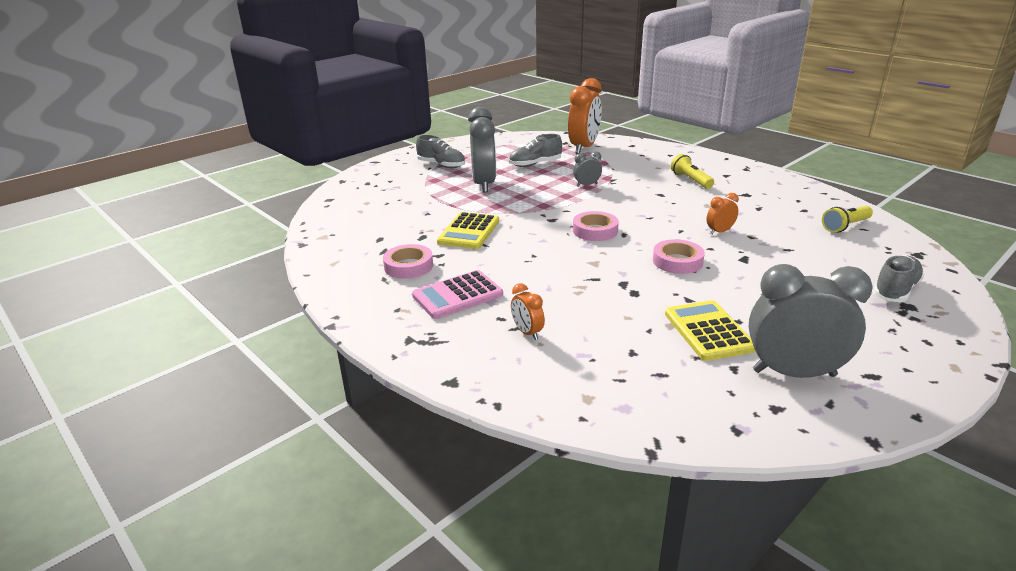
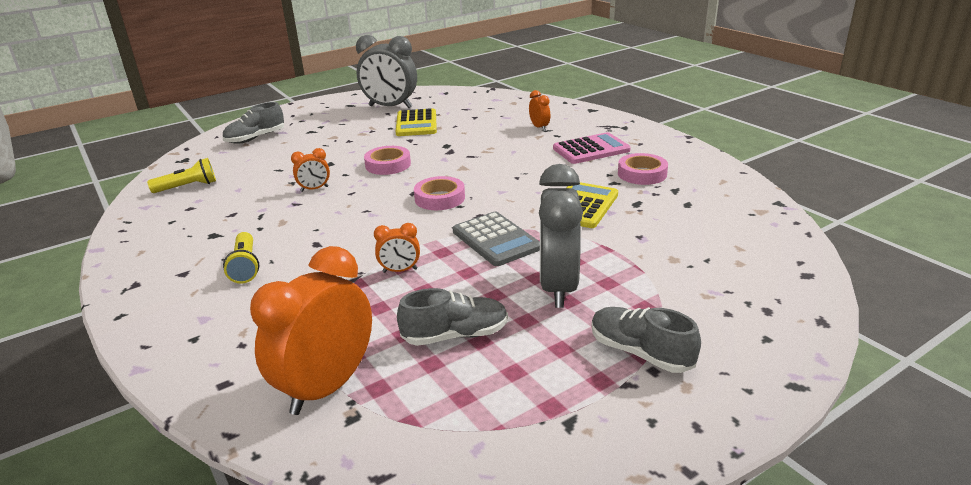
camera: 170 degrees left, 0 degrees up
(531, 204) = (496, 240): none -> grey calculator
(587, 185) = (400, 270): grey clock -> orange clock

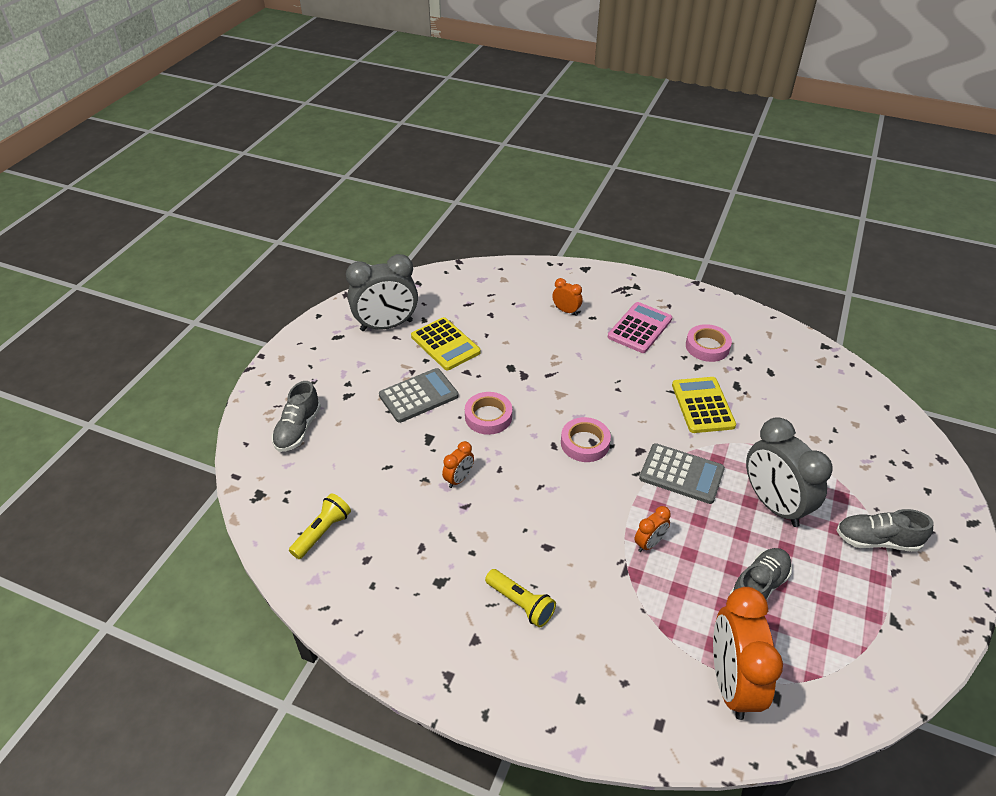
camera: 35 degrees left, 15 degrees up
(356, 143) = (418, 396): none -> grey calculator

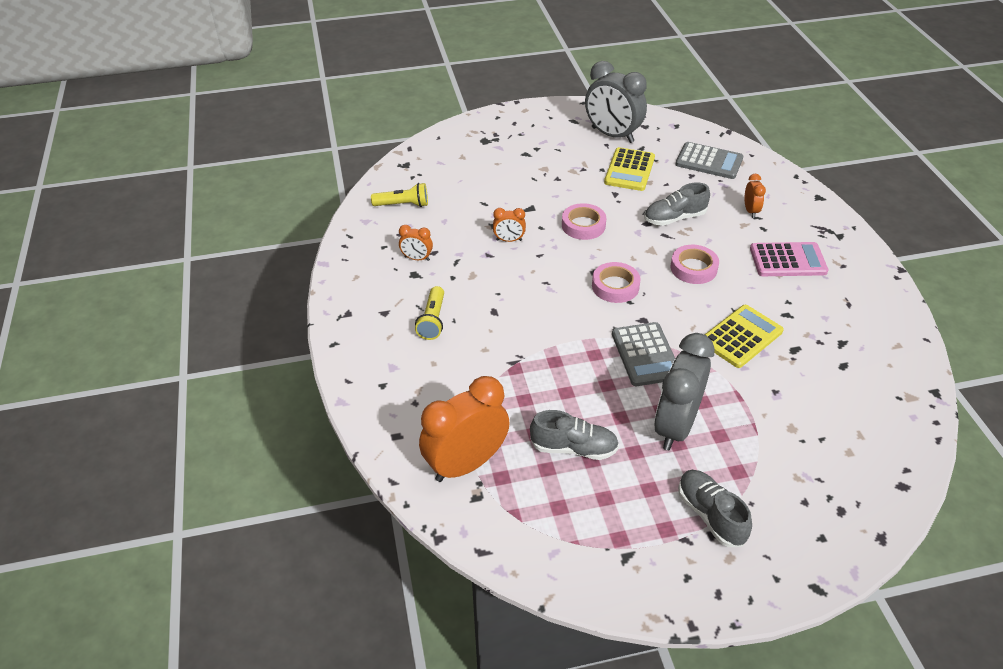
camera: 55 degrees right, 0 degrees up
(298, 429) = (473, 150): grey shoe -> grey shoe (674, 218)
(418, 396) = (563, 184): grey calculator -> grey calculator (709, 161)
(649, 543) = (553, 365): orange clock -> orange clock (417, 258)
(707, 346) = (821, 311): pink tape -> pink tape (693, 268)

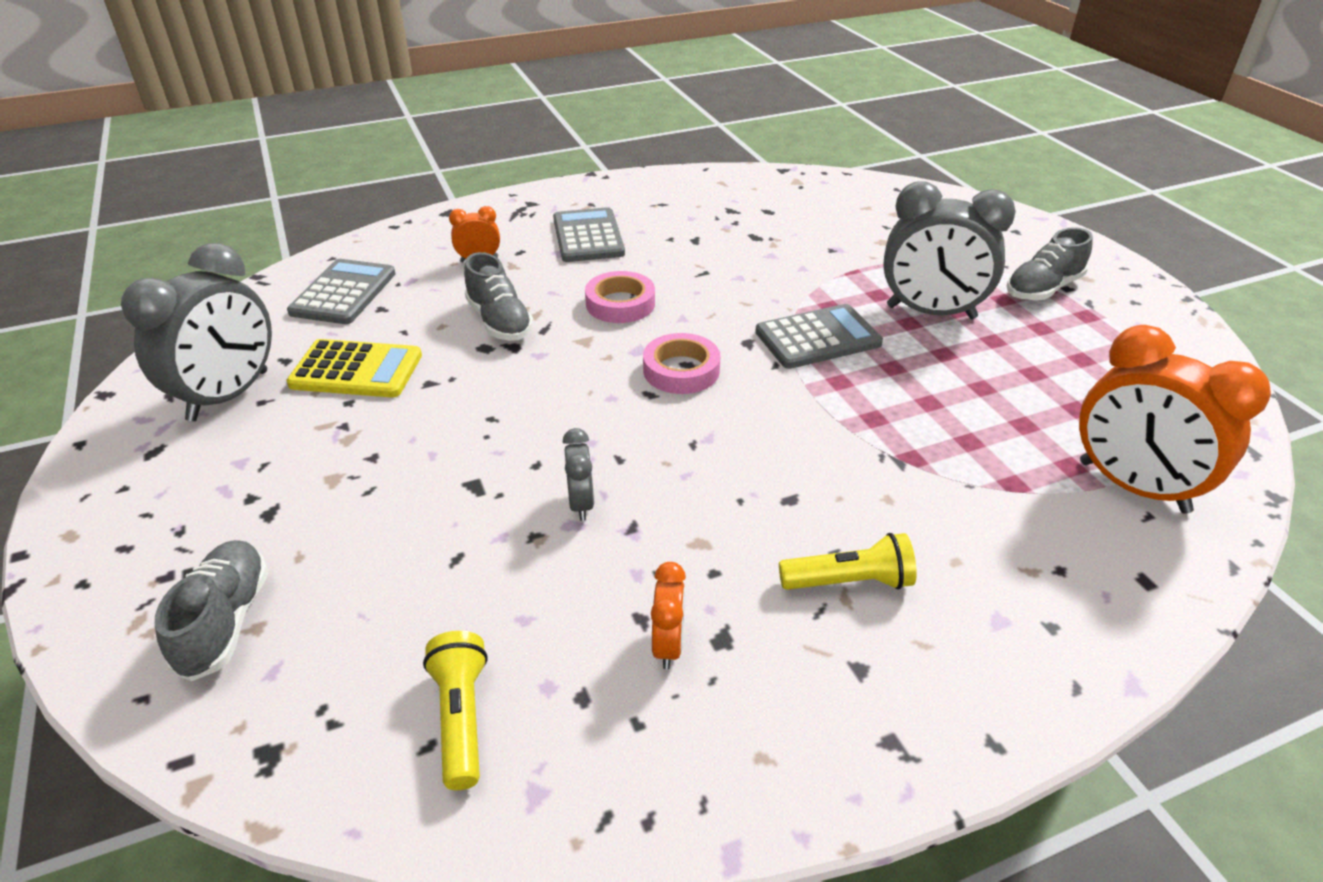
camera: 100 degrees left, 5 degrees down
(509, 240) = (581, 503): orange clock -> grey clock
(574, 448) = (1024, 388): grey shoe -> grey shoe (225, 621)
(583, 225) = (526, 413): pink tape -> none
(741, 336) = (749, 269): yellow calculator -> none
(787, 260) = (588, 236): pink calculator -> grey calculator

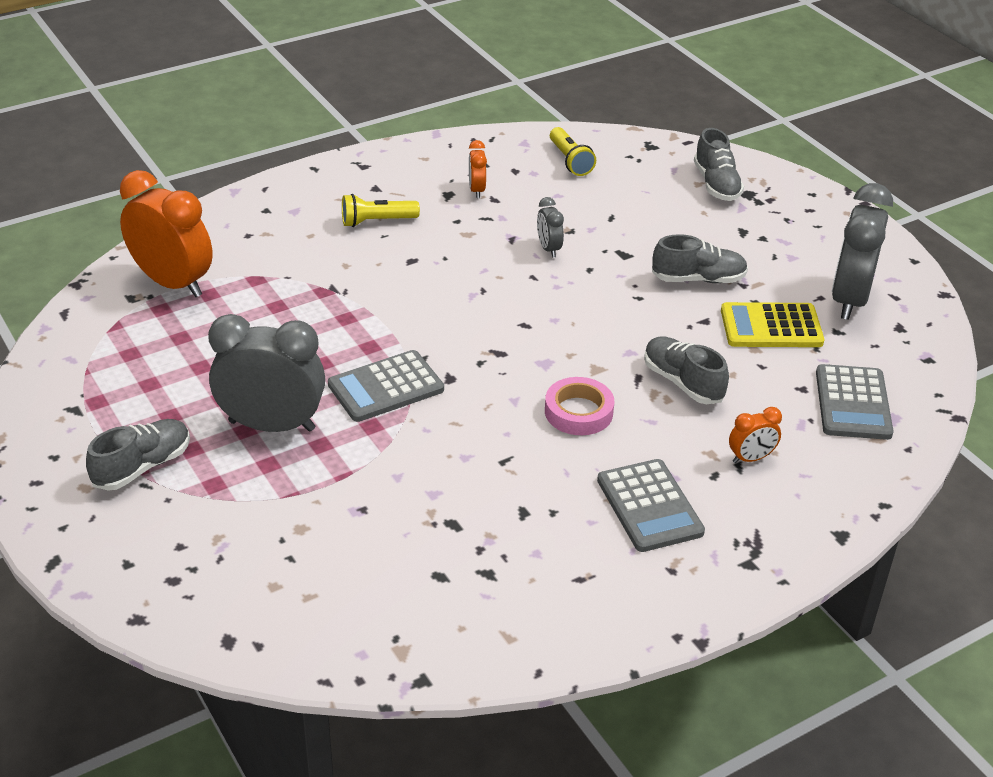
camera: 170 degrees right, 0 degrees up
(396, 437) = (698, 279): none -> grey shoe
(681, 370) = (504, 346): pink tape -> none

